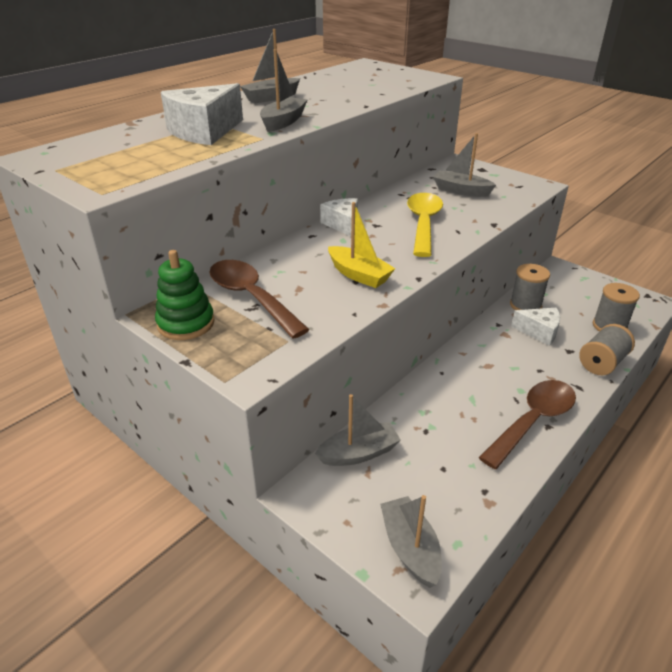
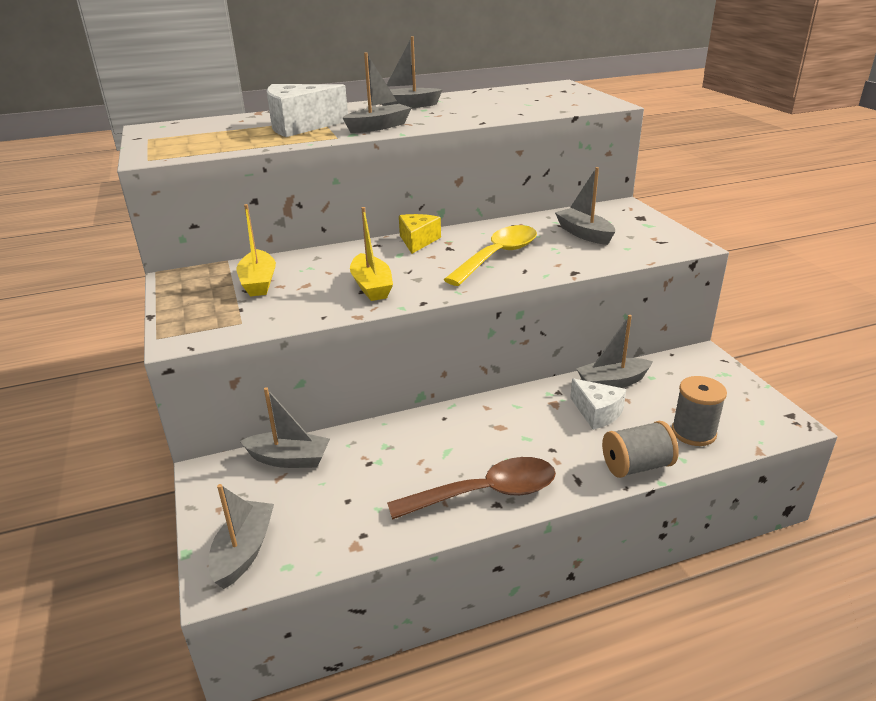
camera: 30 degrees right, 5 degrees down
(186, 323) = (186, 289): green stacking toy -> none
(251, 297) = (258, 282): brown spoon -> yellow boat
(342, 224) = (417, 241): white cheese -> yellow cheese
(525, 305) = (612, 382): grey spool -> grey boat

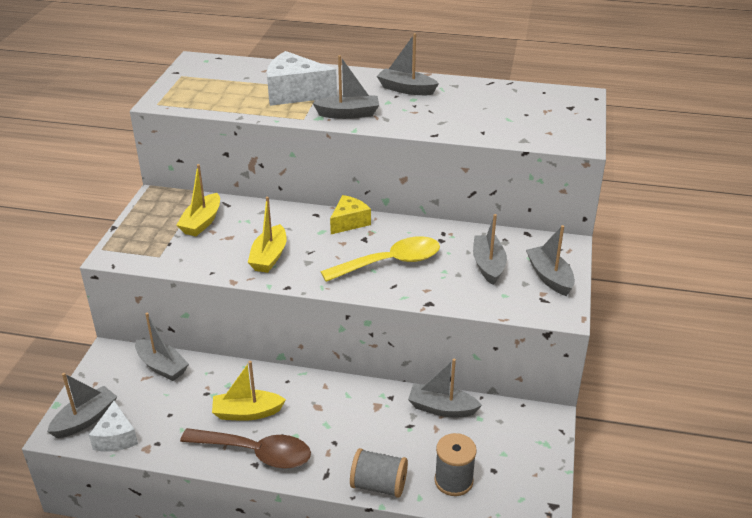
camera: 30 degrees right, 5 degrees up
(434, 461) = (247, 412): none -> yellow boat
(597, 412) = (400, 429): white cheese -> white cheese (116, 437)
(643, 227) = (549, 277): none -> grey boat

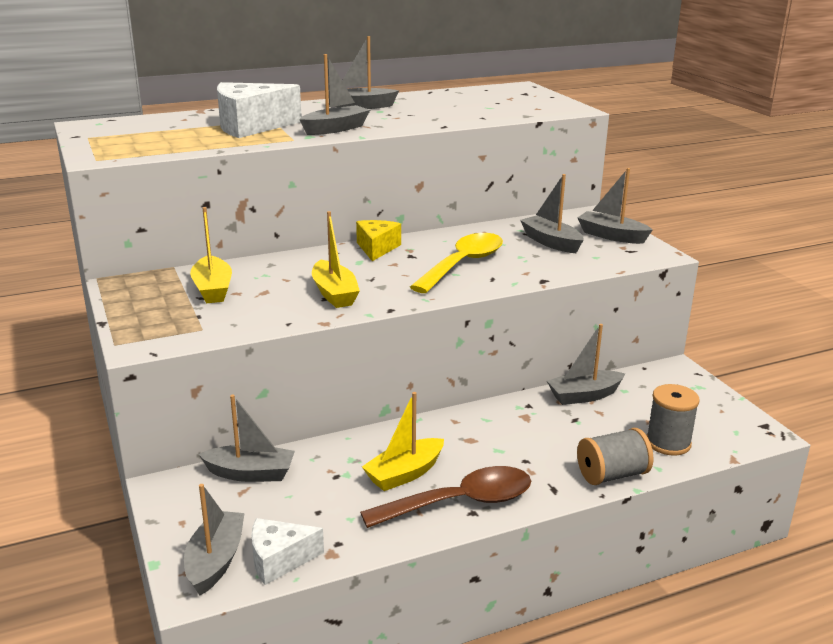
camera: 35 degrees left, 10 degrees down
(116, 437) = (279, 560): white cheese -> white cheese turned 120 degrees clockwise

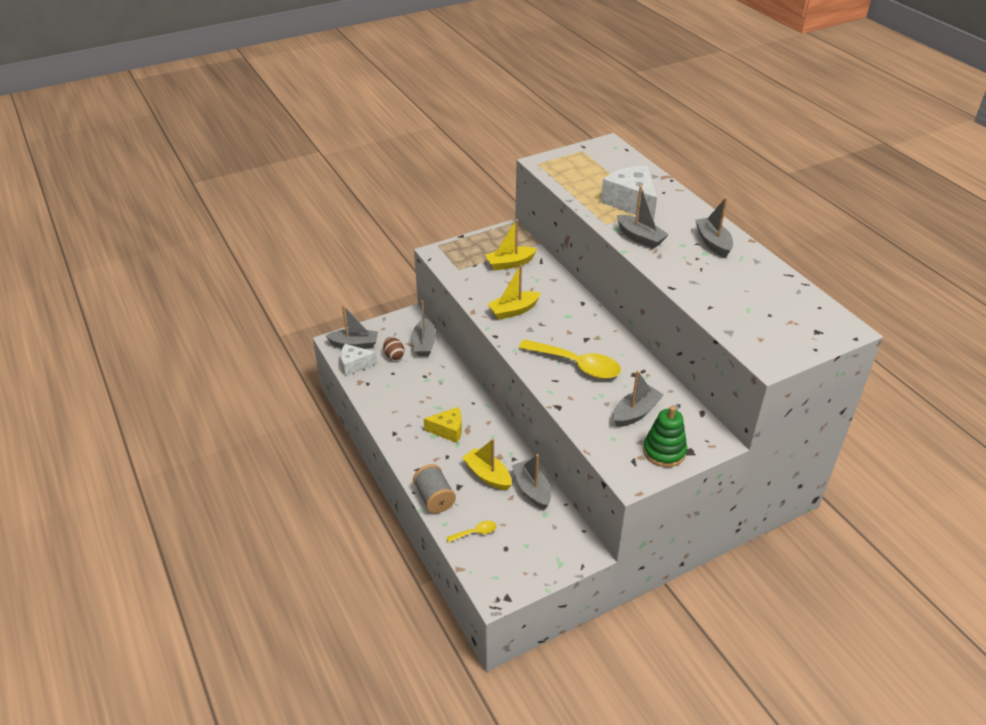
camera: 85 degrees right, 15 degrees up
(270, 509) = (394, 355): none -> brown egg
(279, 560) = (355, 365): white cheese -> white cheese turned 75 degrees counterclockwise
(376, 248) = (594, 321): yellow cheese -> yellow cheese (448, 430)
(405, 473) = (428, 403): yellow boat -> yellow boat (487, 475)
(460, 503) = (402, 427): brown spoon -> none
(611, 236) = (664, 451): grey boat -> green stacking toy
(668, 443) = (475, 532): grey spool -> yellow spoon

